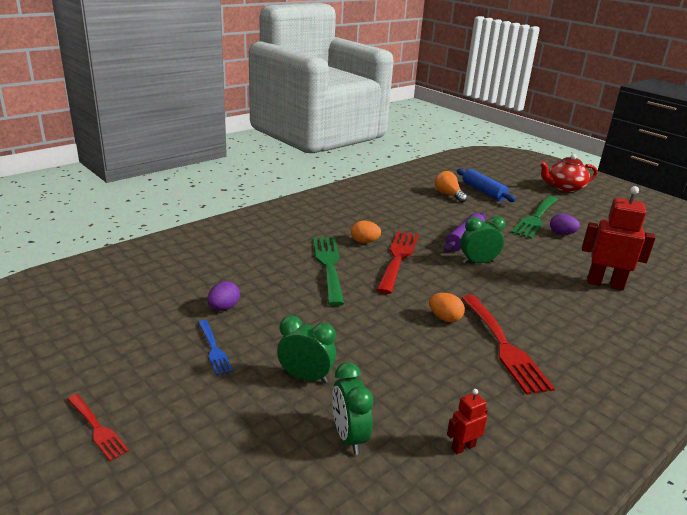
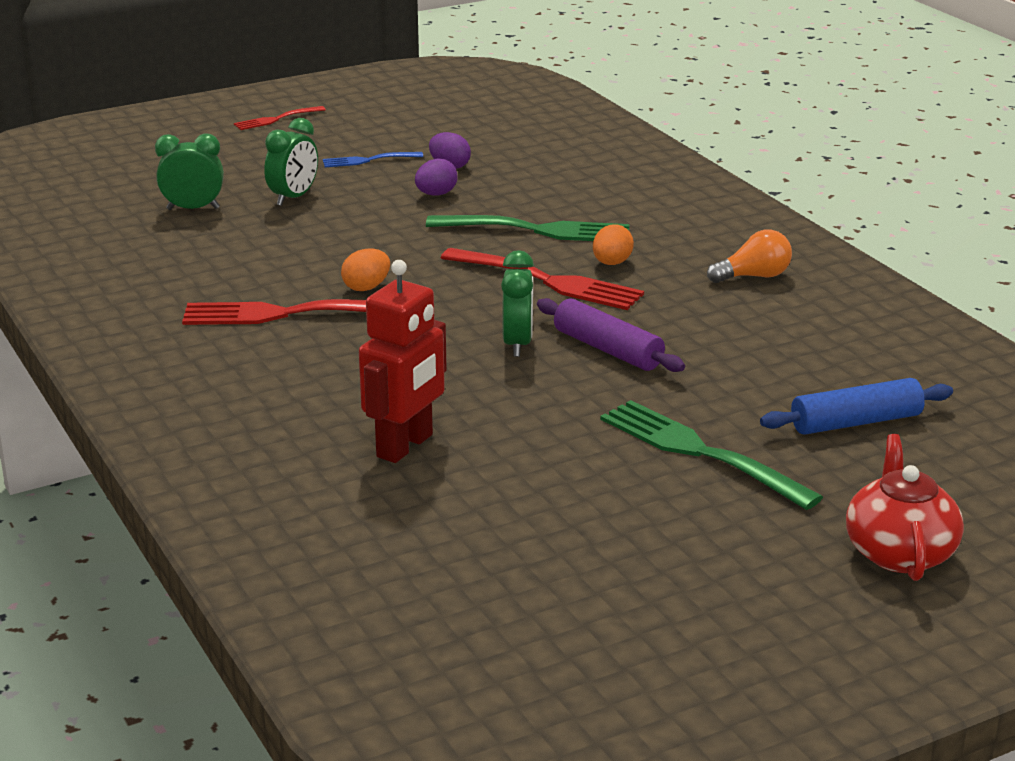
camera: 105 degrees right, 0 degrees up
(448, 195) = (829, 374): orange light bulb -> orange light bulb (754, 276)
(463, 447) = (139, 256): red robot -> none
(561, 234) = (617, 462): purple egg -> purple egg (436, 194)

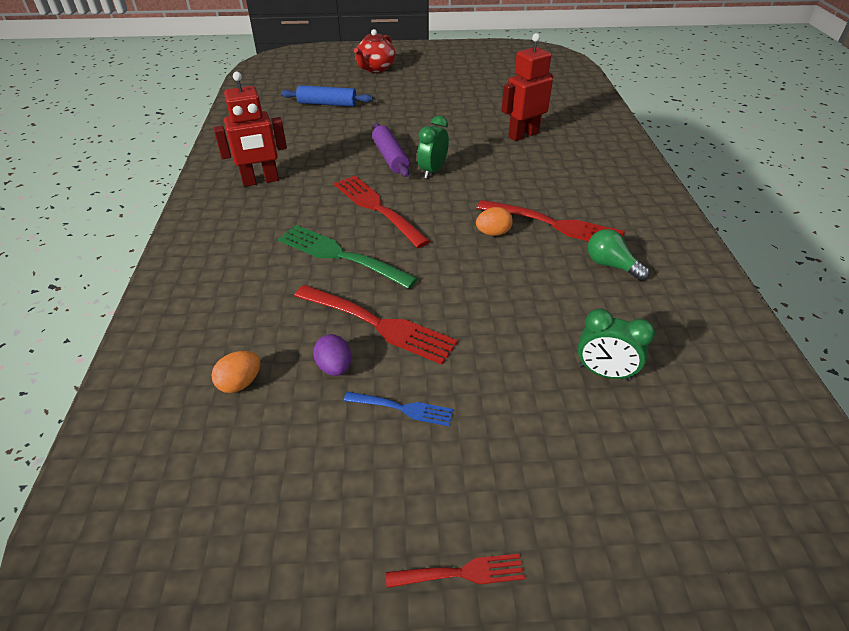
camera: 155 degrees left, 15 degrees up
(197, 287) = (611, 265): none -> green light bulb
(293, 198) = (504, 361): green clock -> none
(436, 194) = (378, 324): purple egg -> red fork
(611, 263) = (325, 212): orange egg -> orange egg (240, 383)
(700, 452) = (402, 107): green fork -> none
(754, 276) = (260, 181): orange light bulb -> red robot

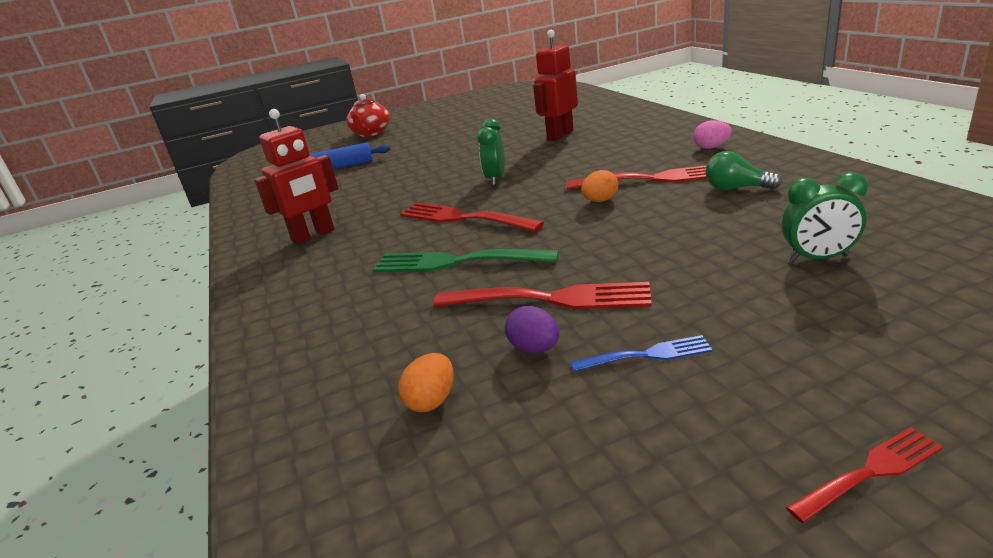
camera: 15 degrees left, 15 degrees down
(390, 157) = (442, 182): purple rolling pin -> none
(635, 205) = (711, 147): none -> pink egg

